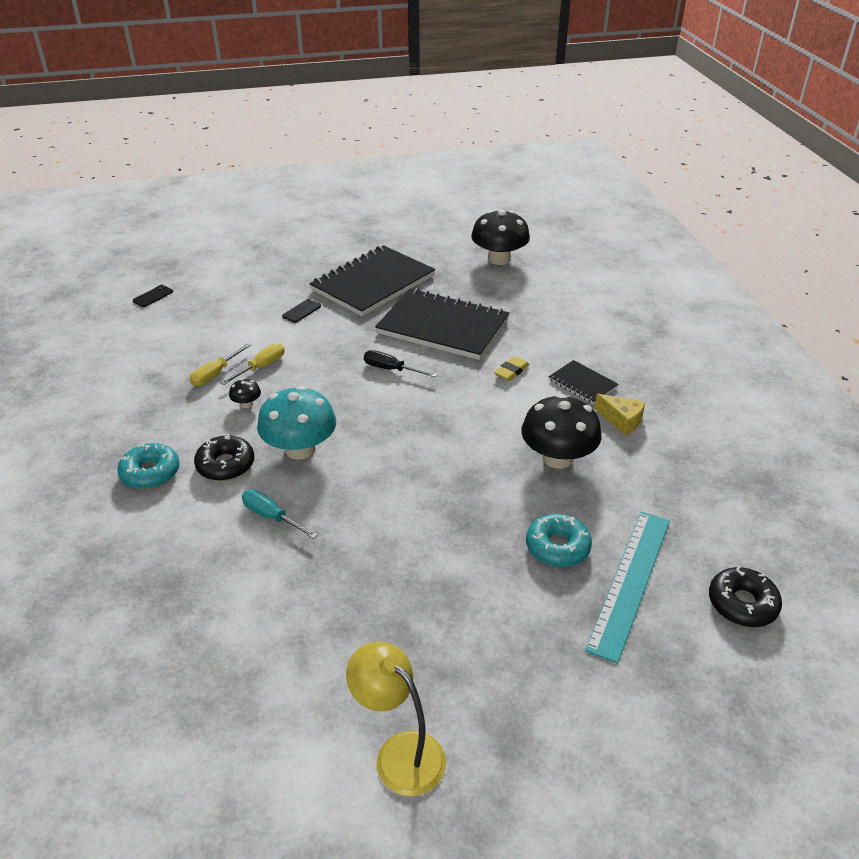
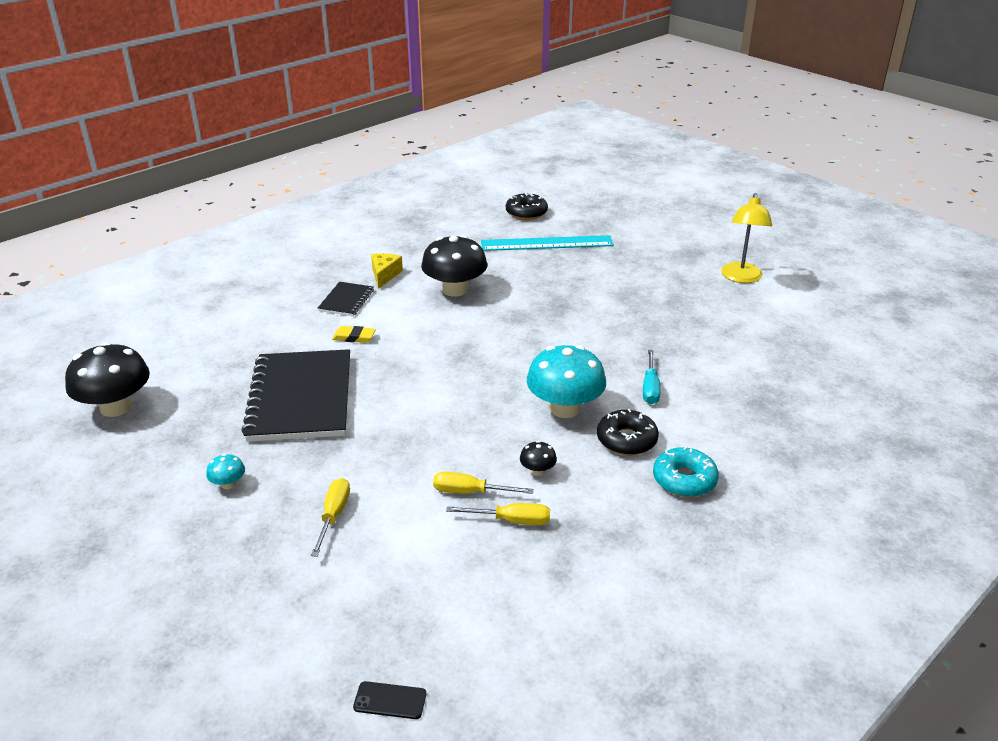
camera: 120 degrees left, 5 degrees down
(301, 311) = (333, 516): black phone -> yellow screwdriver
(373, 283) = (228, 484): black notebook -> turquoise mushroom
(391, 369) = (404, 403): black screwdriver -> none
(557, 547) = (545, 270): turquoise donut -> none

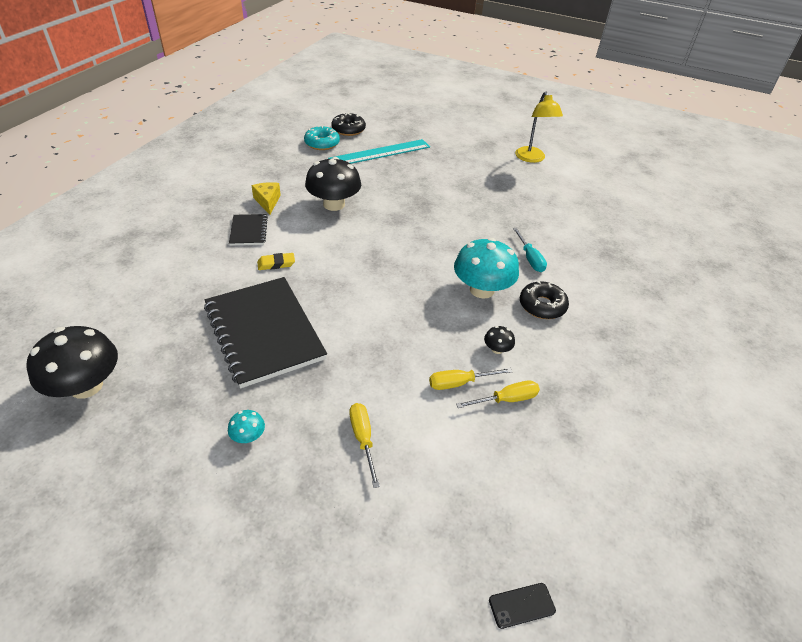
camera: 25 degrees left, 10 degrees up
(684, 480) = (601, 328): turquoise donut -> turquoise donut (322, 143)

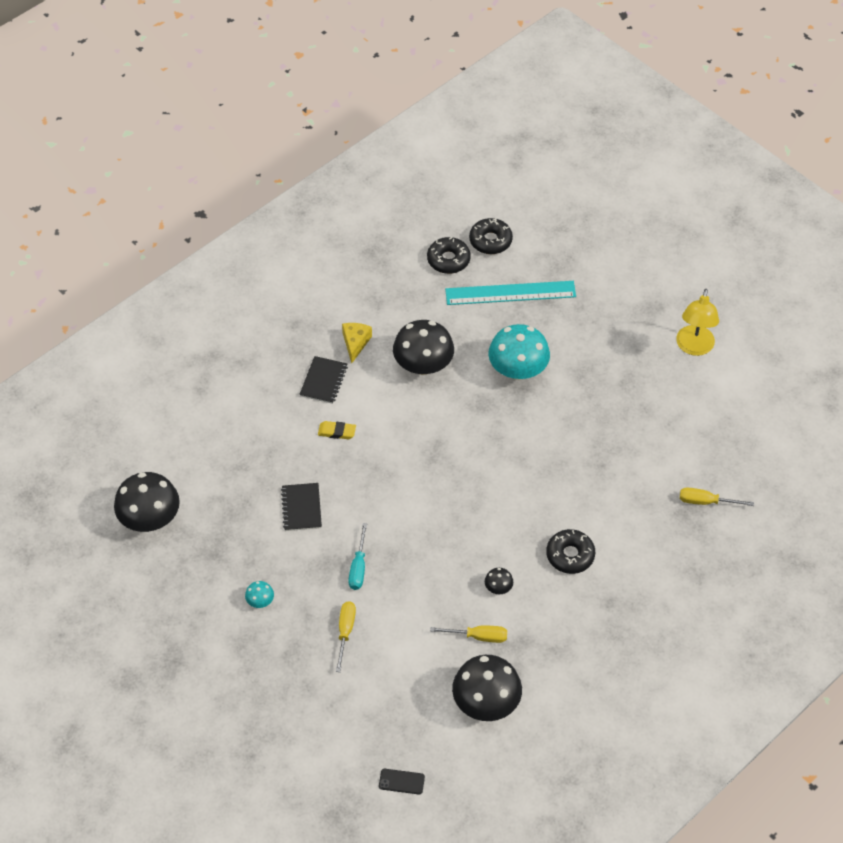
camera: 25 degrees right, 10 degrees up
(264, 332) = (301, 508): black notebook -> black notebook, size x0.47
(322, 143) = (448, 260): turquoise donut -> black donut
(459, 383) = (447, 609): yellow screwdriver -> yellow screwdriver (706, 502)
(482, 289) = (521, 520): turquoise mushroom -> turquoise mushroom (518, 369)
(530, 258) = (594, 496): turquoise screwdriver -> turquoise screwdriver (358, 567)
(557, 465) = (486, 702): none -> black mushroom

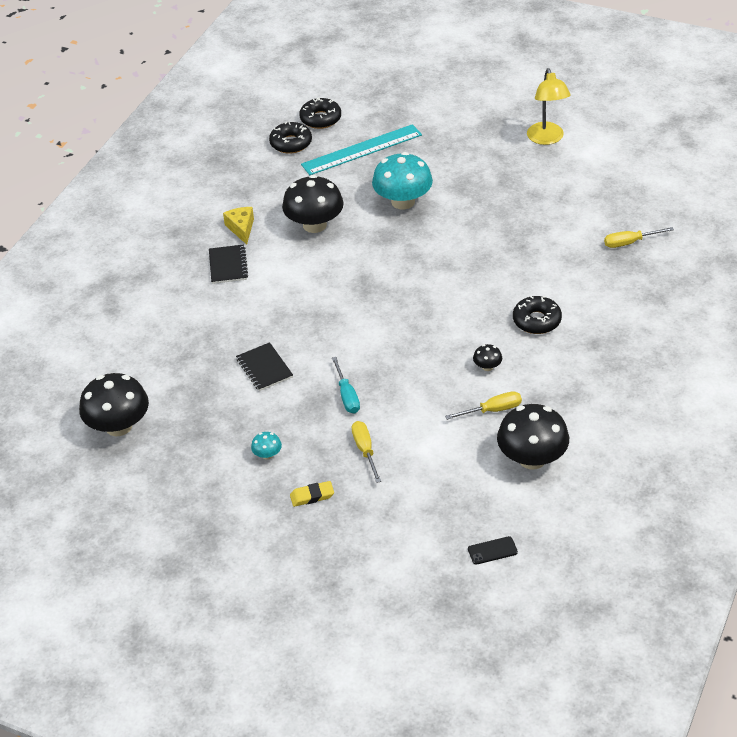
camera: 20 degrees left, 10 degrees down
(337, 432) = (263, 299): yellow eraser -> yellow eraser (312, 496)

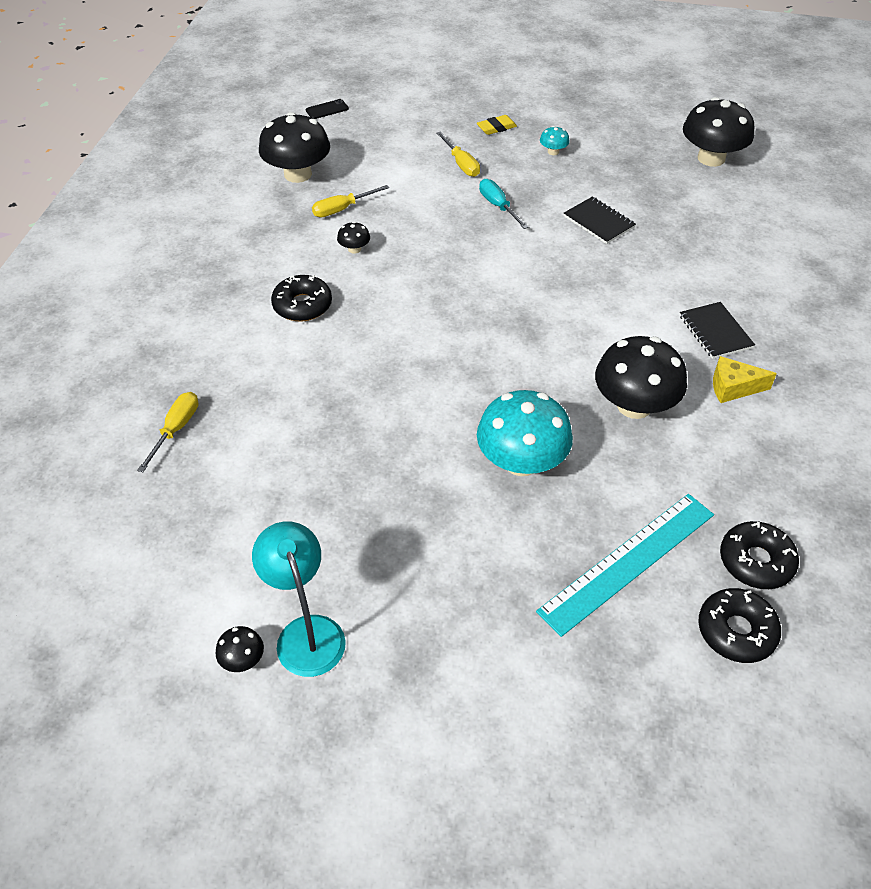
camera: 165 degrees right, 5 degrees up
(241, 228) = (733, 387): yellow cheese -> yellow cheese turned 120 degrees clockwise
(547, 139) = (306, 632): yellow lamp -> turquoise lamp
(581, 132) = (243, 659): none -> black mushroom
(630, 242) = (176, 429): yellow screwdriver -> yellow screwdriver turned 45 degrees counterclockwise

